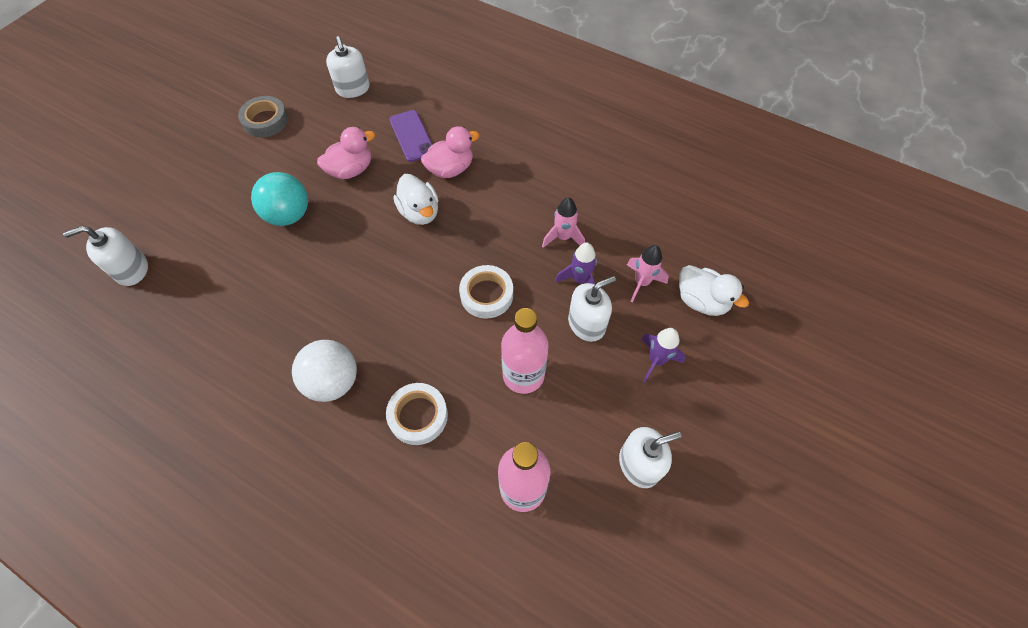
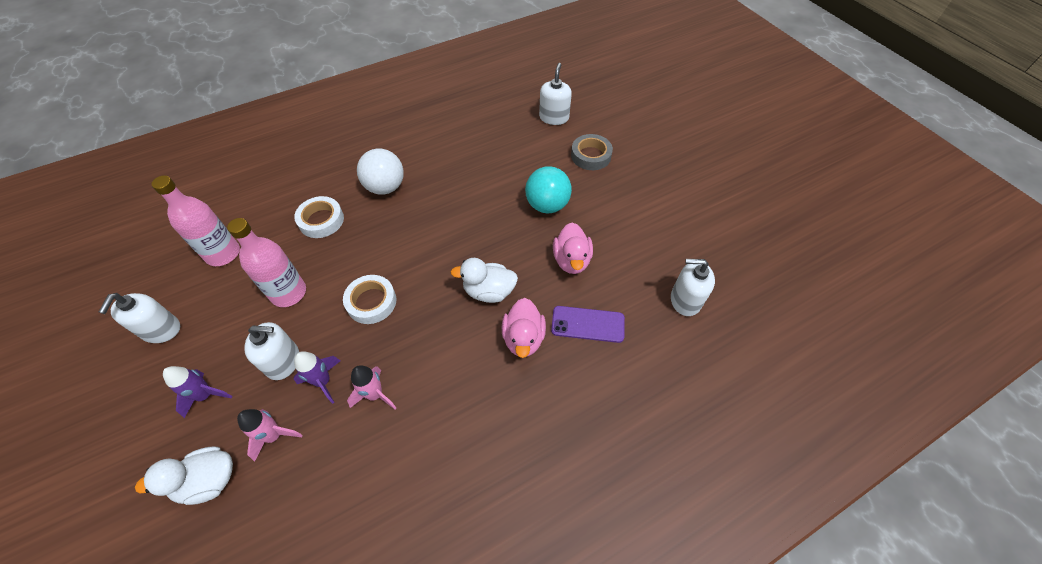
camera: 120 degrees right, 5 degrees down
(265, 121) = (670, 220): grey tape -> grey tape (591, 156)
(586, 324) = (283, 361): white soap dispenser -> white soap dispenser turned 90 degrees counterclockwise

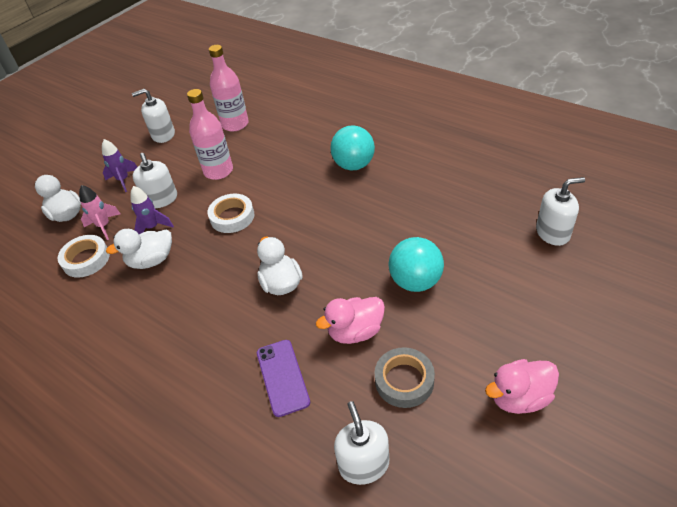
camera: 70 degrees right, 10 degrees down
(321, 220) = (294, 150): white tape -> white tape (86, 259)
(375, 395) = (151, 260): pink rocket -> white duck
(385, 187) = (354, 165): white ball -> turquoise ball
(523, 338) = (242, 331): pink duck -> pink duck (519, 397)
(591, 156) = (521, 289): grey tape -> grey tape (404, 381)

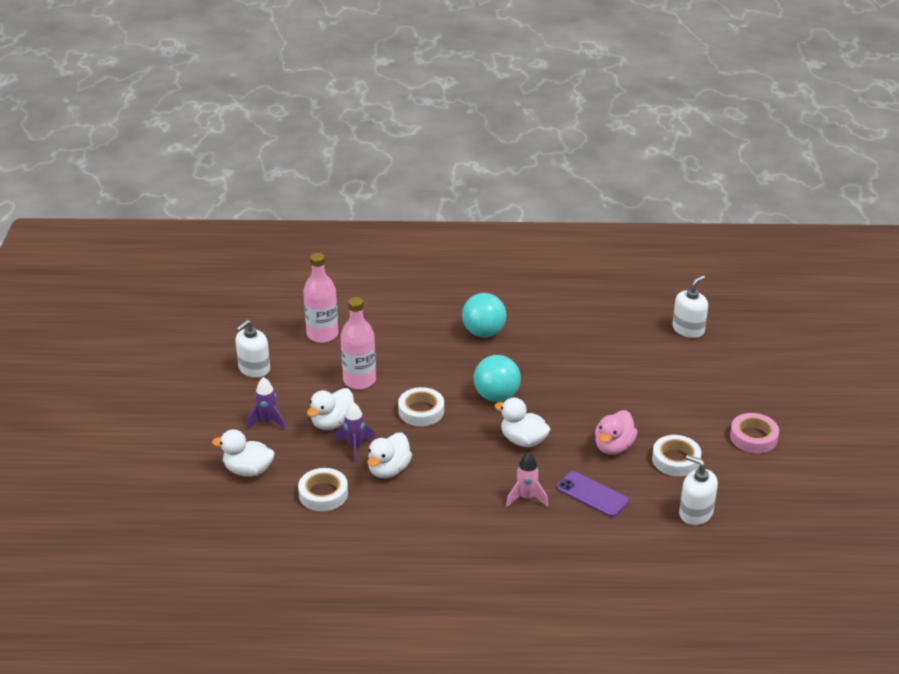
camera: 40 degrees left, 10 degrees down
(104, 226) = (303, 464): pink rocket -> pink rocket (526, 498)
(161, 199) = (332, 423): white soap dispenser -> white duck
(404, 381) = (676, 460): grey tape -> white tape
(415, 281) = (623, 398): turquoise ball -> turquoise ball (496, 396)
(519, 397) = (753, 437): pink duck -> pink tape

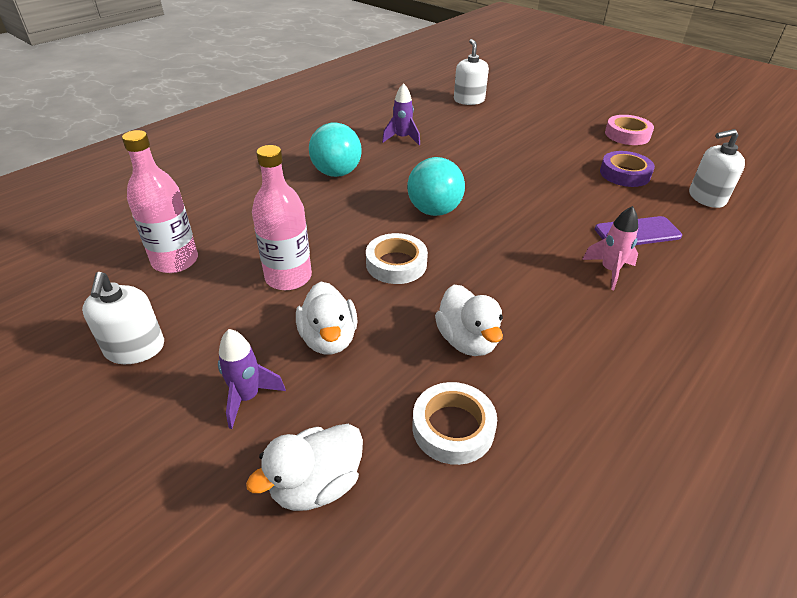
camera: 50 degrees left, 5 degrees up
(355, 447) = (395, 345): purple rocket -> purple rocket (402, 138)
(523, 440) = (517, 229): white duck -> none
(613, 447) = (577, 191): pink duck -> none
(676, 460) = (624, 174): white tape -> purple tape

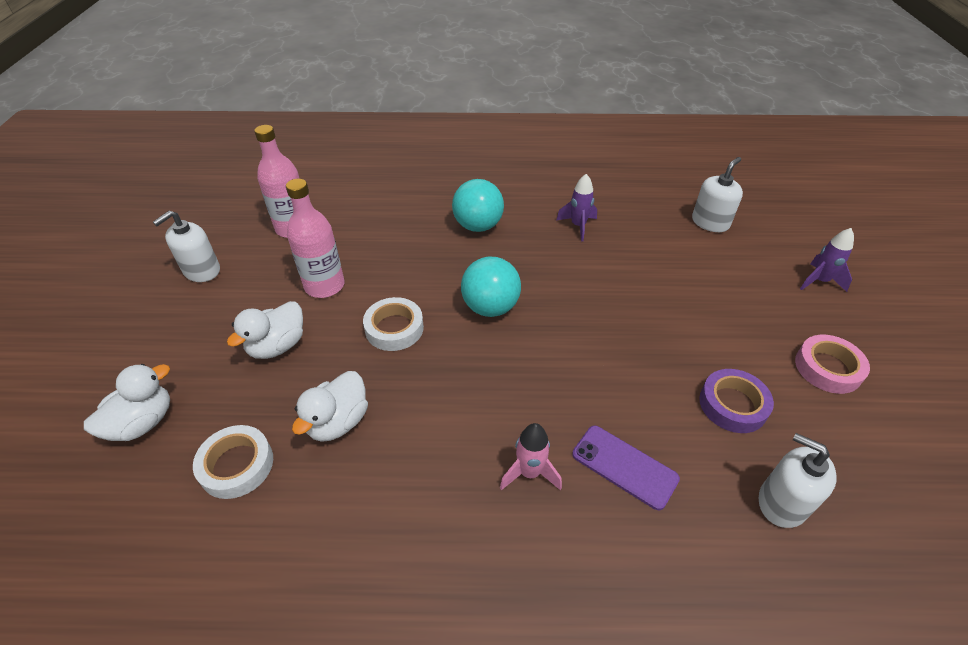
camera: 50 degrees right, 5 degrees up
(247, 397) = (195, 344): purple rocket -> purple rocket (819, 281)
(316, 484) = (142, 423): white duck -> white duck turned 120 degrees clockwise

